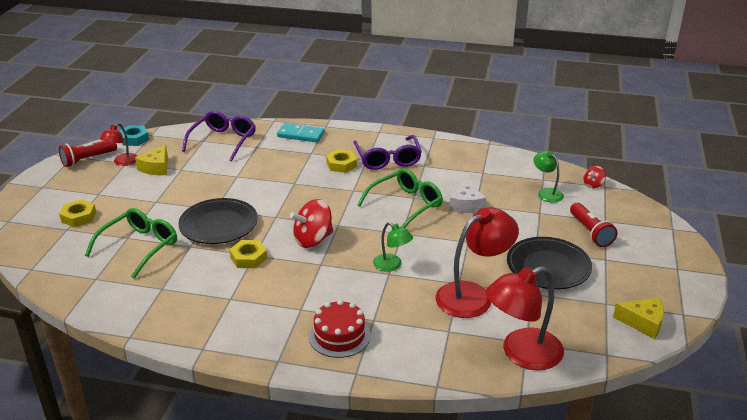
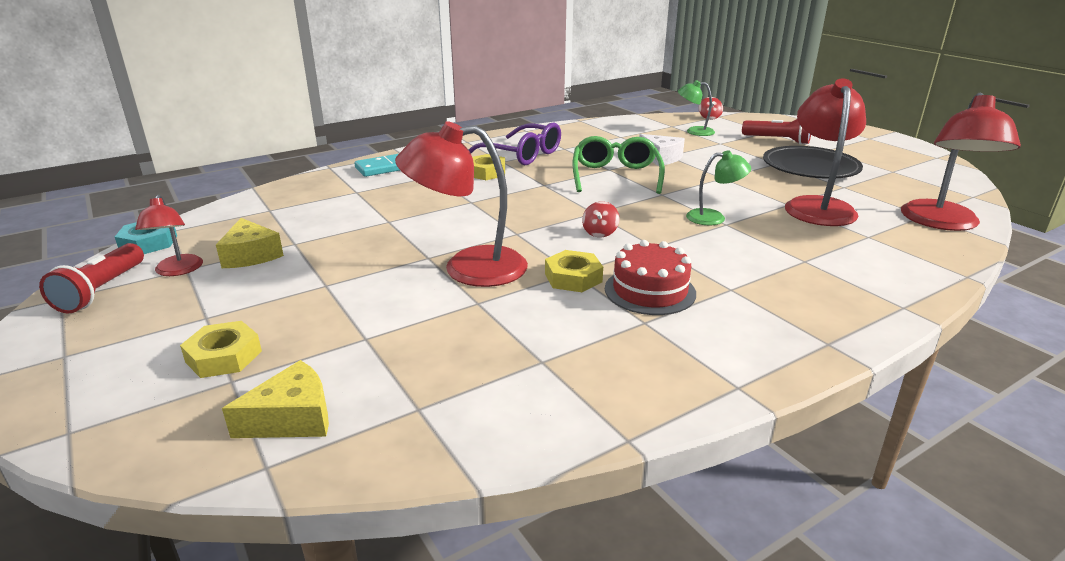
camera: 45 degrees left, 5 degrees down
(139, 247) = (407, 338): green glasses -> none
(219, 225) = (468, 268): black plate -> red lamp
(223, 141) = (300, 201): purple glasses -> none
(313, 240) = (600, 233): red spinning top -> red spinning top, size x0.51
(339, 335) = (815, 288): red cake -> red cake (650, 291)
(643, 322) = (936, 171): yellow cheese -> yellow cheese (292, 418)

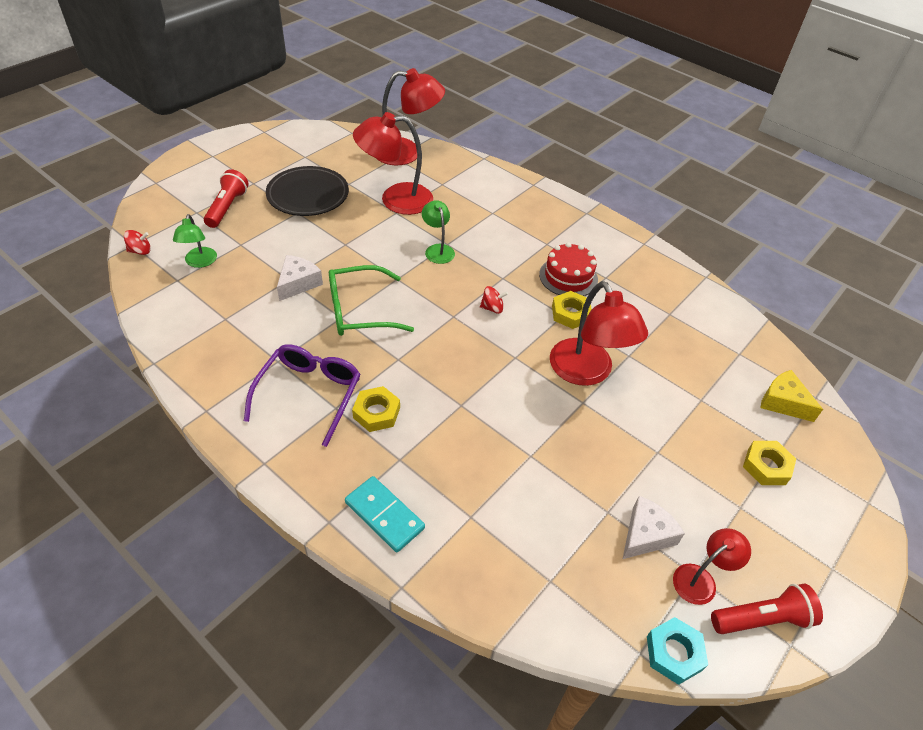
camera: 110 degrees left, 20 degrees up
(251, 255) = (646, 535): yellow cheese -> white cheese

